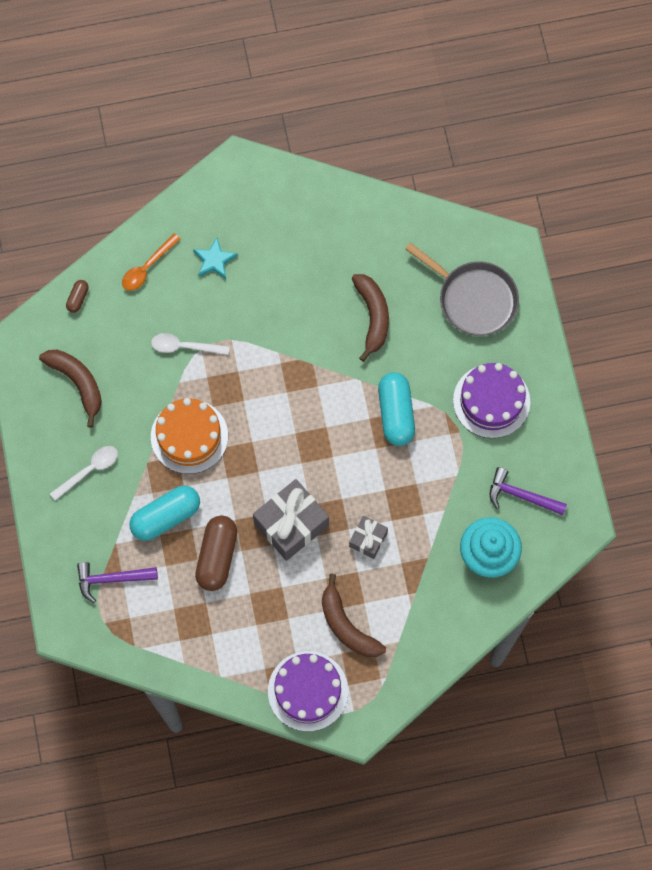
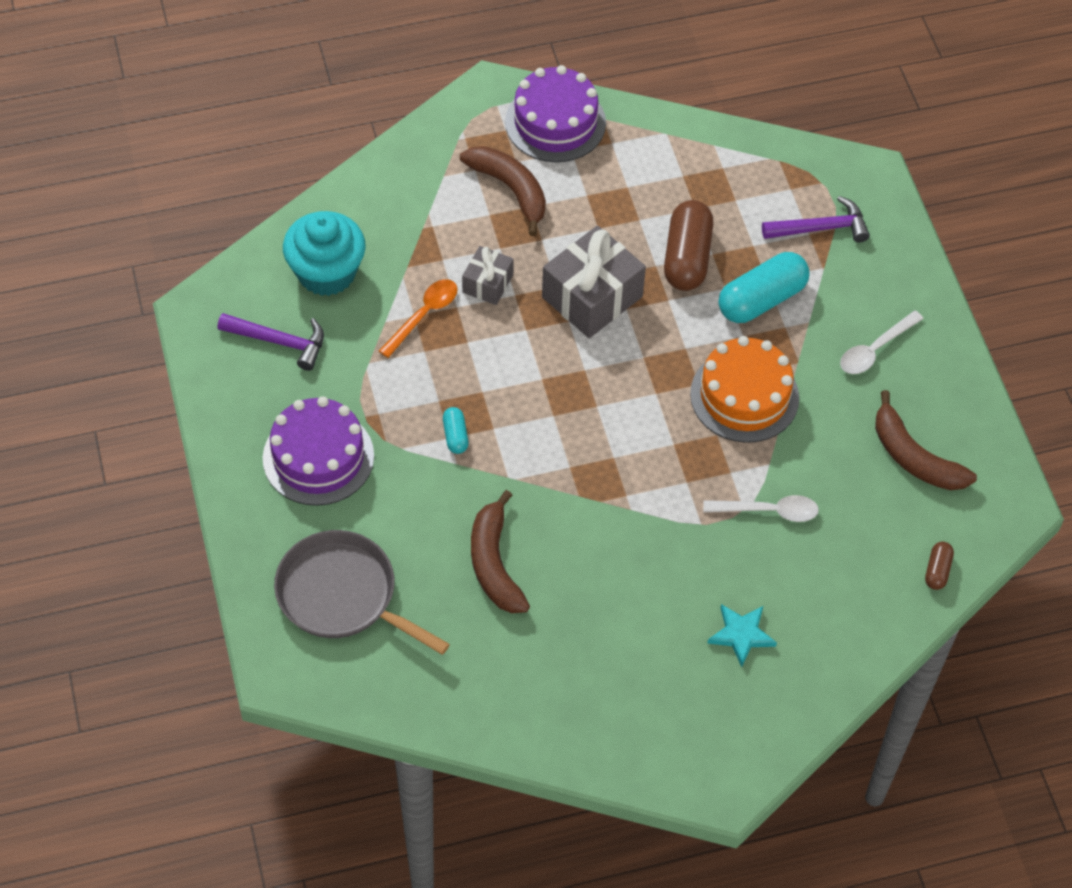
camera: 175 degrees right, 15 degrees down
(147, 267) = (842, 619): orange spoon -> orange spoon (424, 315)
(396, 413) = (455, 436): turquoise capsule -> turquoise capsule, size x0.48

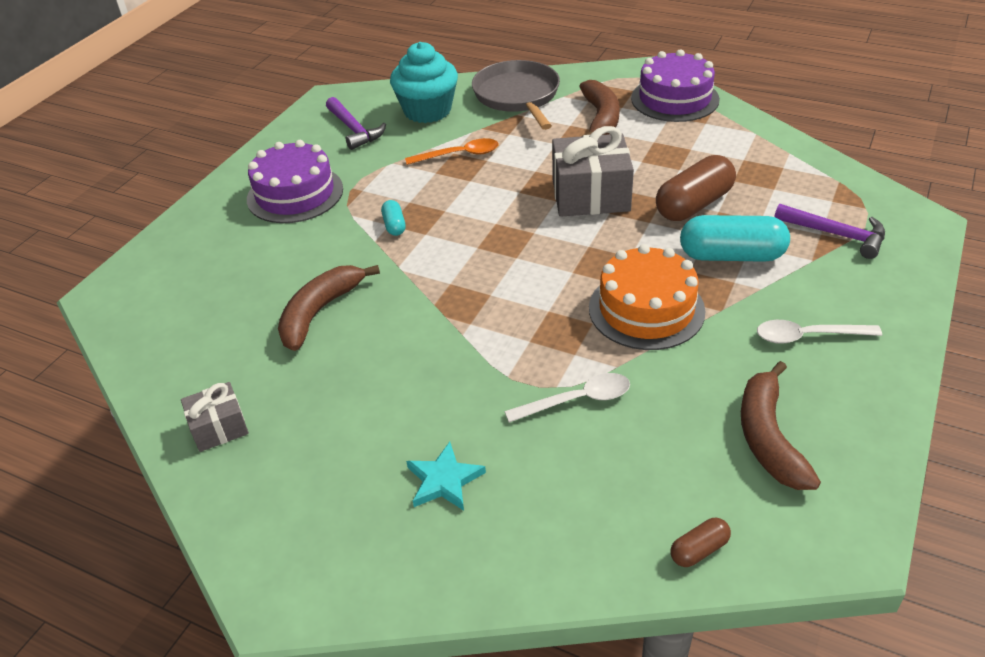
camera: 45 degrees right, 15 degrees down
(342, 595) = (202, 273): grey pan -> grey pan (517, 96)
(455, 436) = (394, 225): turquoise capsule -> turquoise capsule turned 45 degrees counterclockwise
(487, 283) = (523, 157): grey gift -> grey gift (219, 427)
(768, 511) = (577, 400): white spoon -> white spoon turned 60 degrees counterclockwise

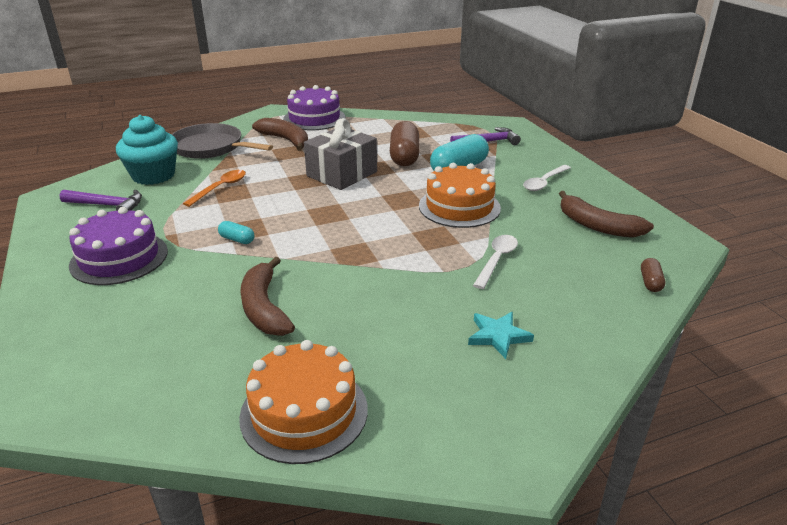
camera: 50 degrees left, 10 degrees down
(219, 427) = (304, 412): grey gift -> orange cake

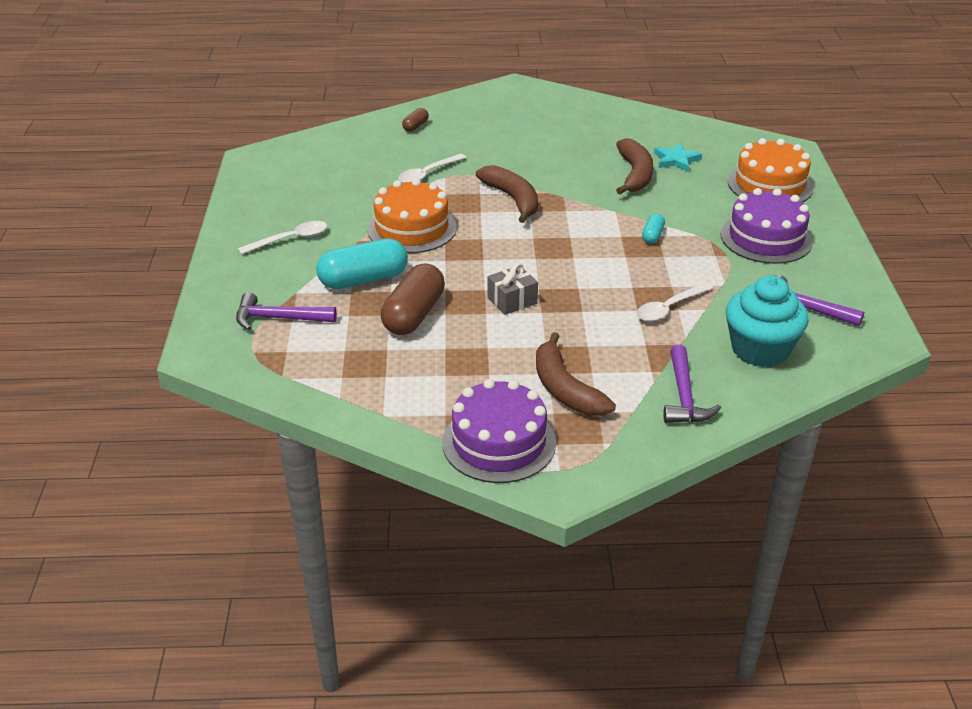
camera: 160 degrees left, 5 degrees up
(210, 147) = (684, 396): grey pan -> purple hammer
(220, 188) = (669, 308): orange spoon -> white spoon
(237, 239) = (652, 236): turquoise capsule -> turquoise capsule turned 60 degrees clockwise
(304, 412) = (619, 119): orange cake -> orange cake (770, 185)
(342, 174) = (512, 300): grey gift -> grey gift, size x0.55
(498, 336) = (476, 130): turquoise star -> turquoise star (676, 160)
(597, 226) = (305, 185): brown banana -> brown banana (513, 199)
(650, 282) = (329, 138): brown capsule -> brown capsule (415, 126)

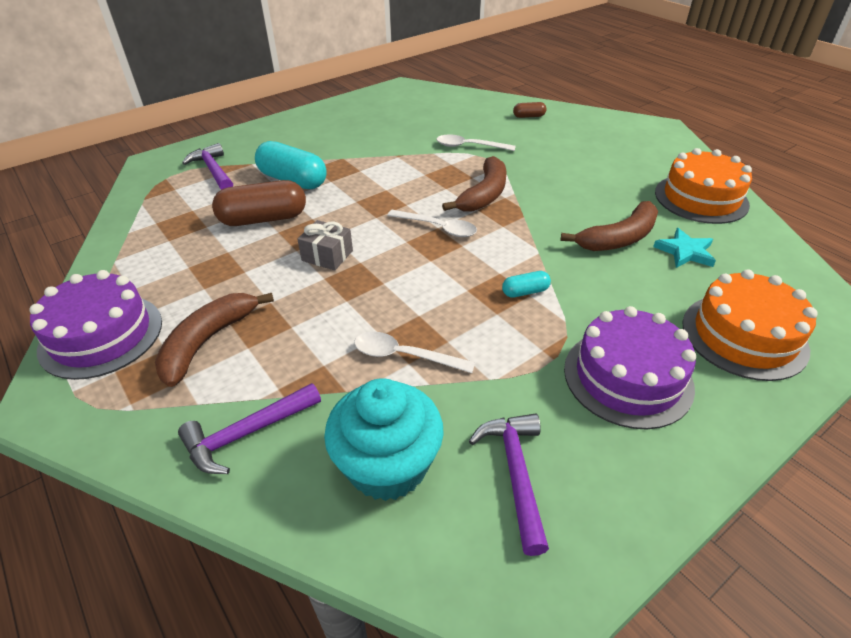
camera: 55 degrees right, 5 degrees up
(290, 239) = (316, 136): white spoon -> white spoon (438, 228)
(412, 228) = (384, 171): orange cake -> orange cake (701, 198)

